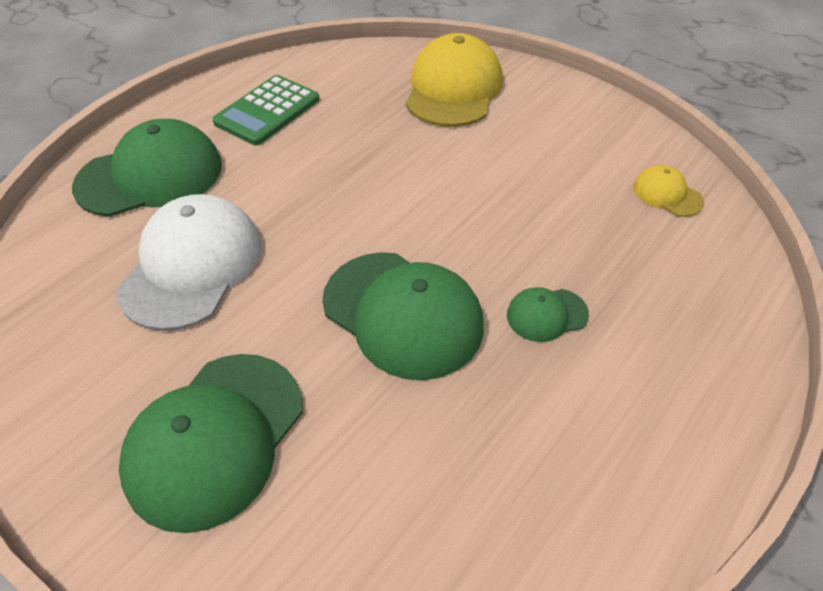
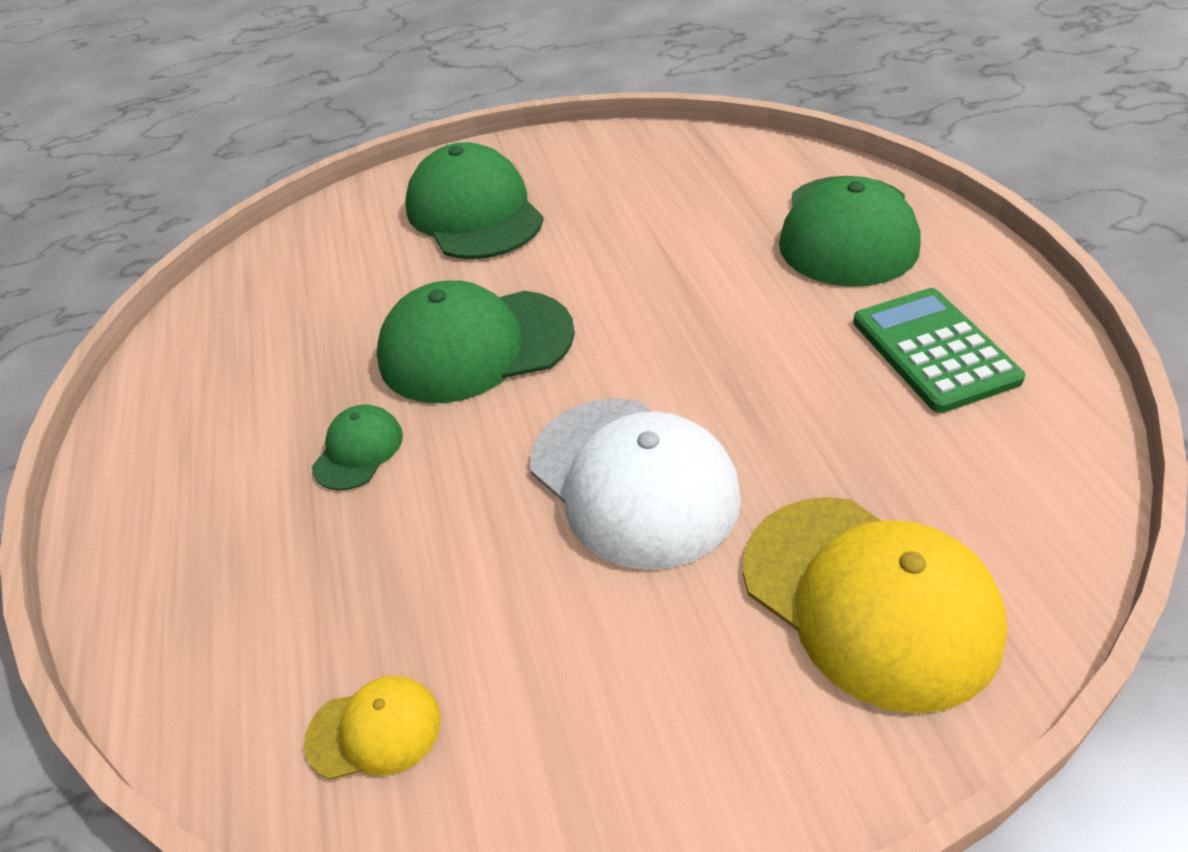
camera: 130 degrees right, 5 degrees down
(192, 266) = (673, 233): white cap -> white cap (633, 480)

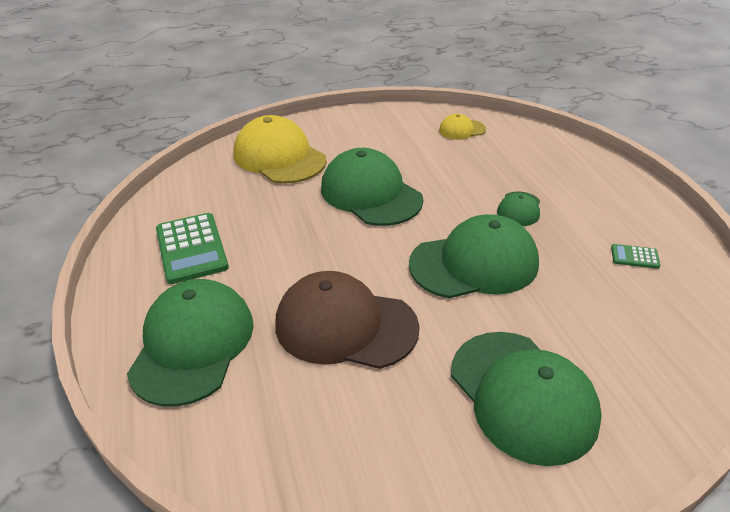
camera: 175 degrees right, 5 degrees down
(236, 366) = (634, 257): none -> green calculator
(633, 480) = (370, 194): white cap -> green cap
(662, 260) = (345, 326): none -> brown cap

